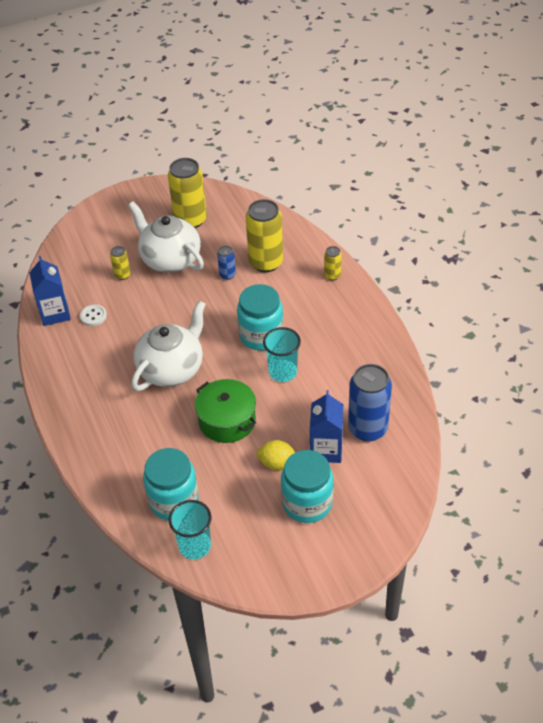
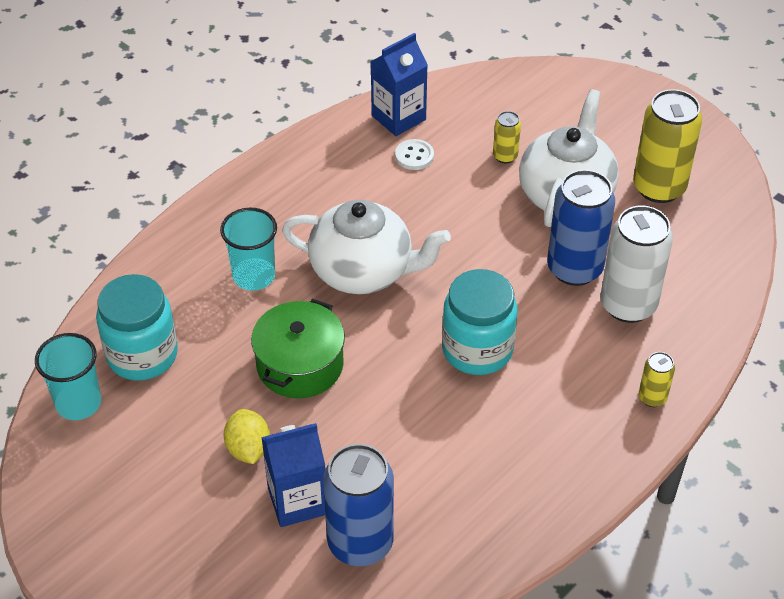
camera: 65 degrees right, 0 degrees up
(227, 275) = (574, 268): blue can -> blue can, size x2.10
(266, 262) = (628, 305): yellow can -> white can
(283, 372) = (420, 399): turquoise cup -> turquoise cup (254, 276)
(307, 503) = (192, 508): turquoise jar -> none

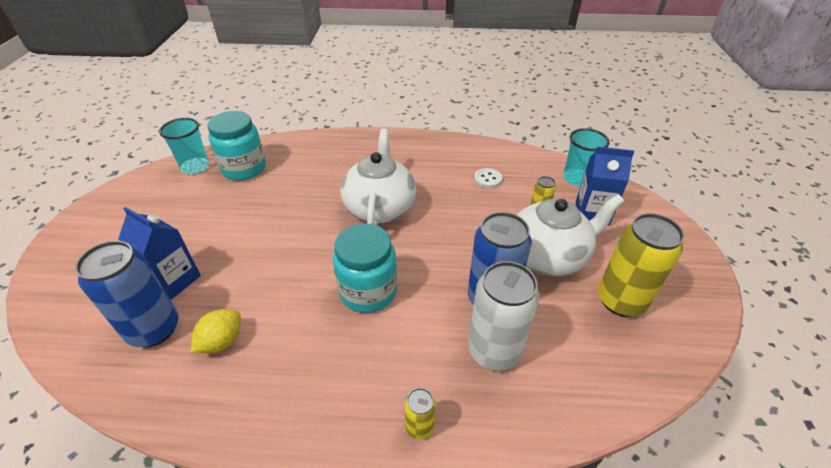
camera: 50 degrees right, 5 degrees down
(248, 449) = (204, 238): yellow lemon -> yellow lemon (222, 341)
(254, 276) = (333, 173): turquoise cup -> turquoise cup (577, 178)
(300, 364) = (285, 223): green pot -> none
(363, 271) = (380, 208): white teapot -> white teapot turned 150 degrees counterclockwise
(398, 118) = (506, 159): blue carton -> blue carton (592, 213)

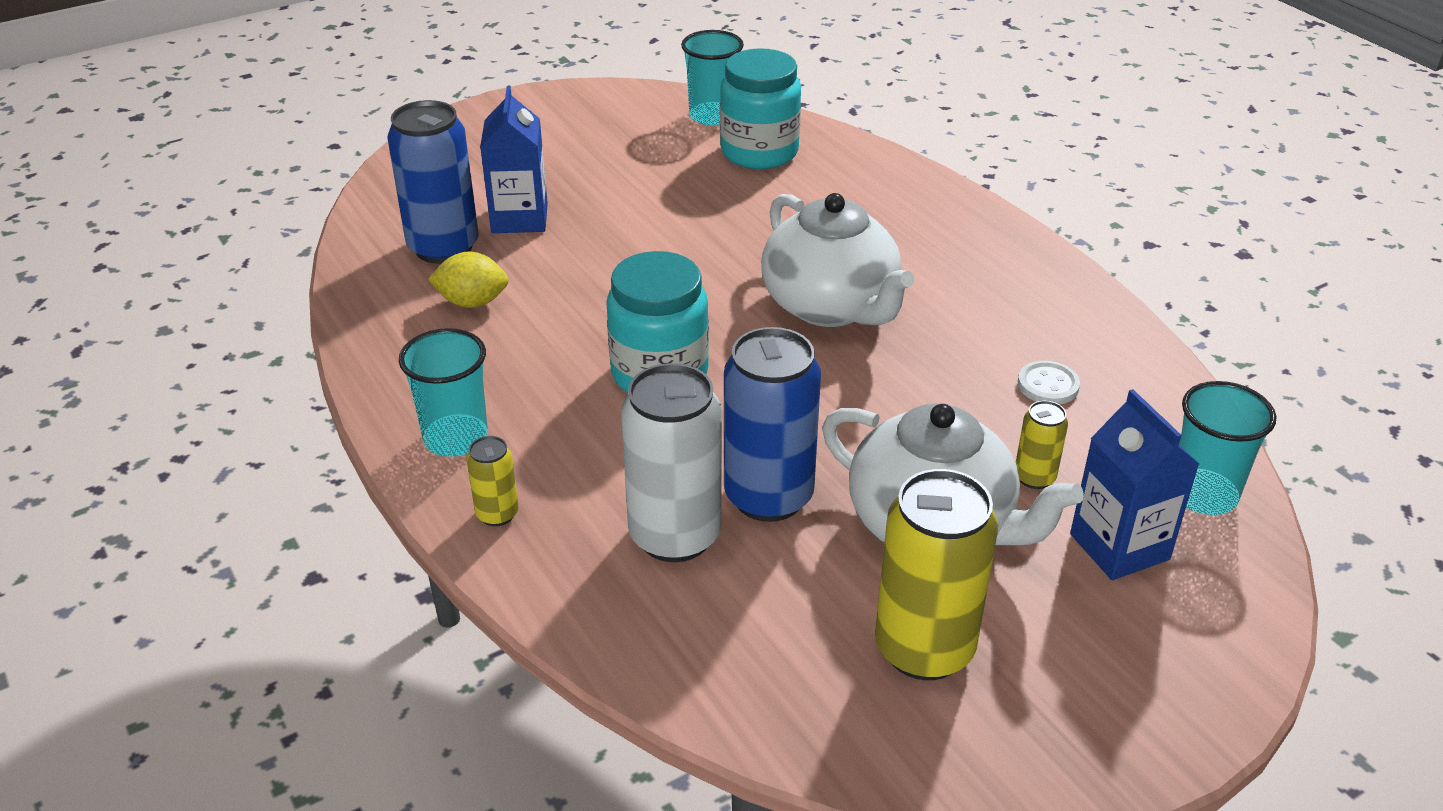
camera: 55 degrees right, 5 degrees down
(336, 415) = (456, 438): none -> turquoise cup
(380, 208) = (831, 306): white teapot -> white teapot turned 90 degrees clockwise

